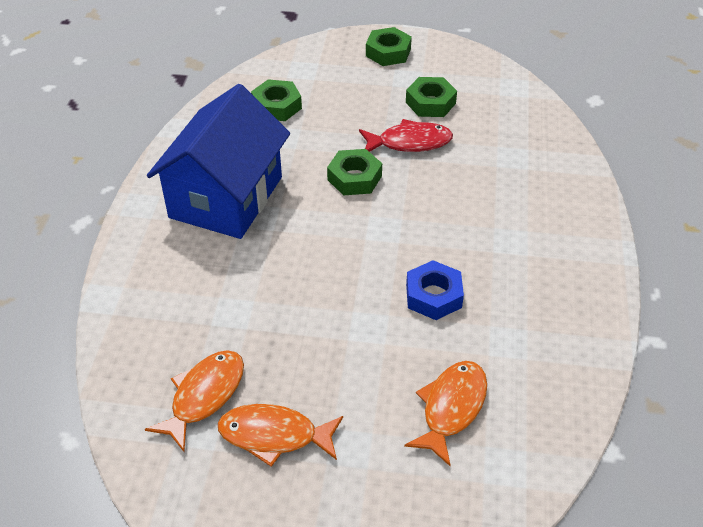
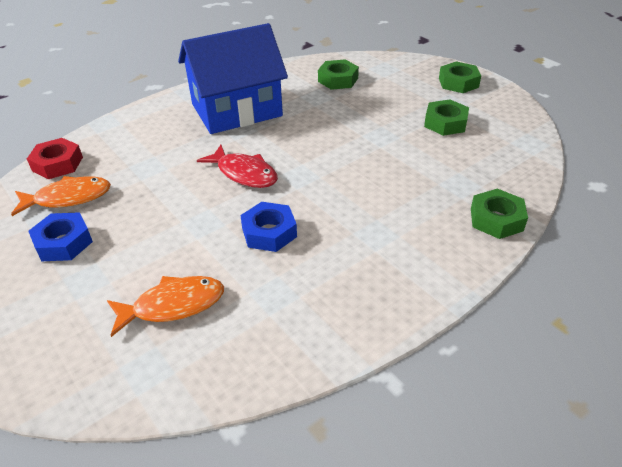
camera: 45 degrees right, 5 degrees down
(129, 374) = (57, 164): none -> red nut
(274, 435) = (63, 242): orange fish -> blue nut
(354, 178) = (325, 139): green nut -> green nut (496, 219)
(410, 142) = (394, 138): red fish -> red fish (244, 173)

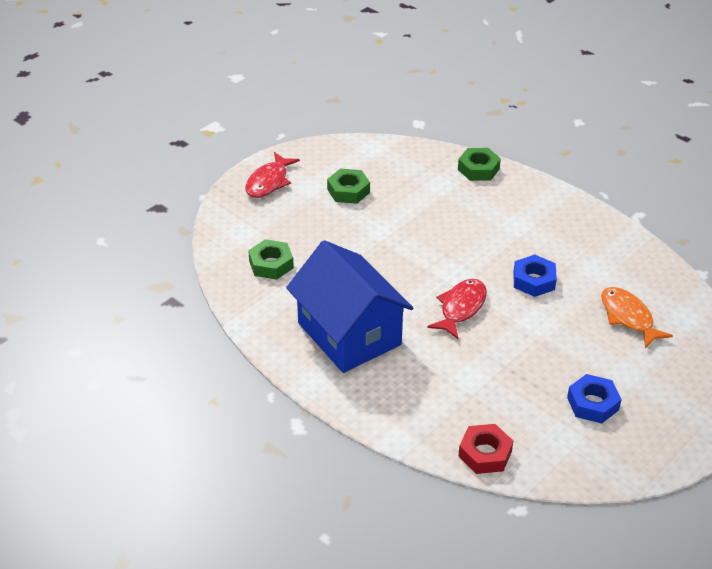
camera: 100 degrees left, 0 degrees up
(68, 198) = (535, 423): orange fish -> none
(458, 83) = (269, 182): green nut -> red fish

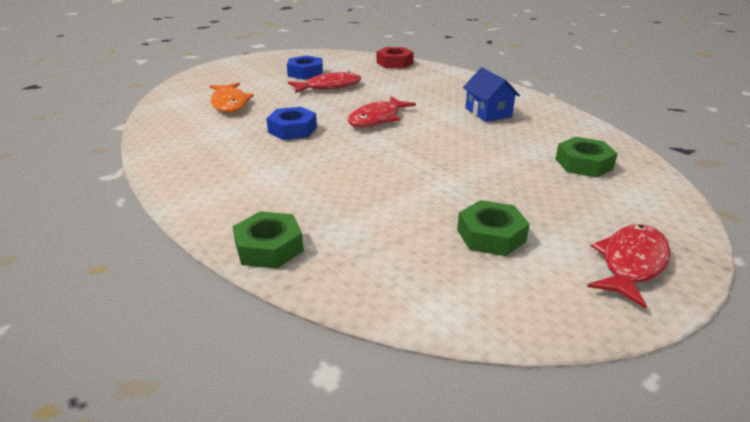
camera: 170 degrees left, 10 degrees down
(349, 334) = (488, 112): blue house -> blue house, size x0.48
(542, 369) = (329, 87): none -> red fish

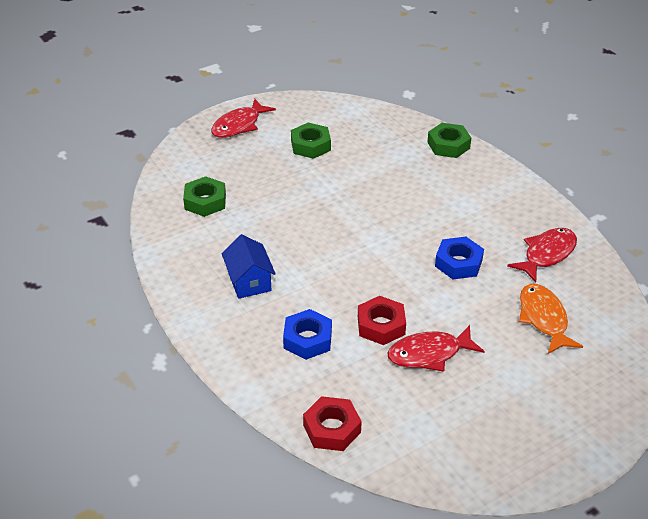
camera: 175 degrees left, 10 degrees up
(305, 73) = (468, 400): blue nut -> blue nut (307, 339)
(366, 96) = (381, 325): none -> red nut
(377, 119) = (372, 277): red fish -> red fish (547, 254)

